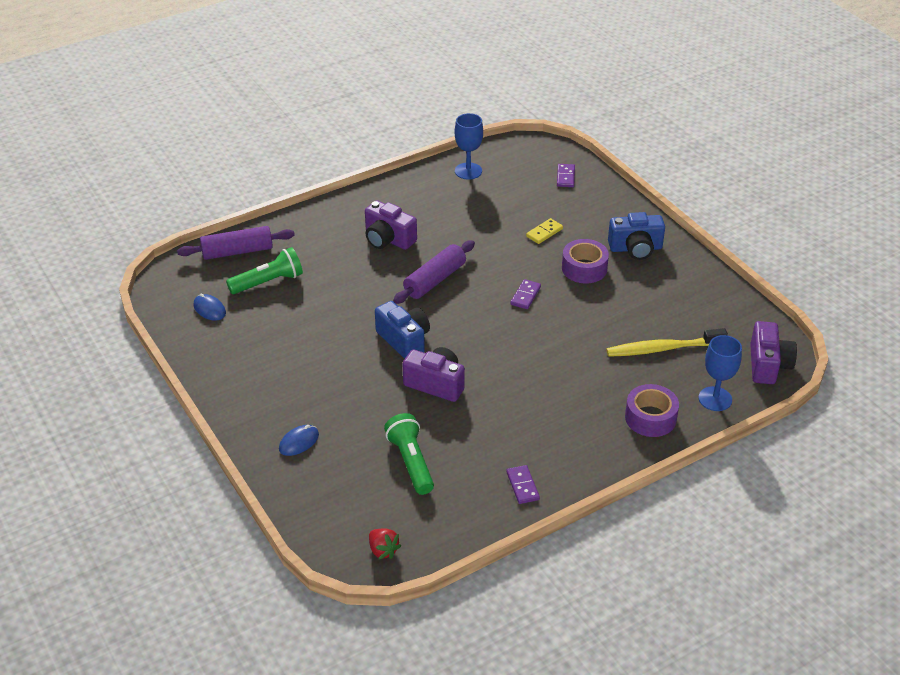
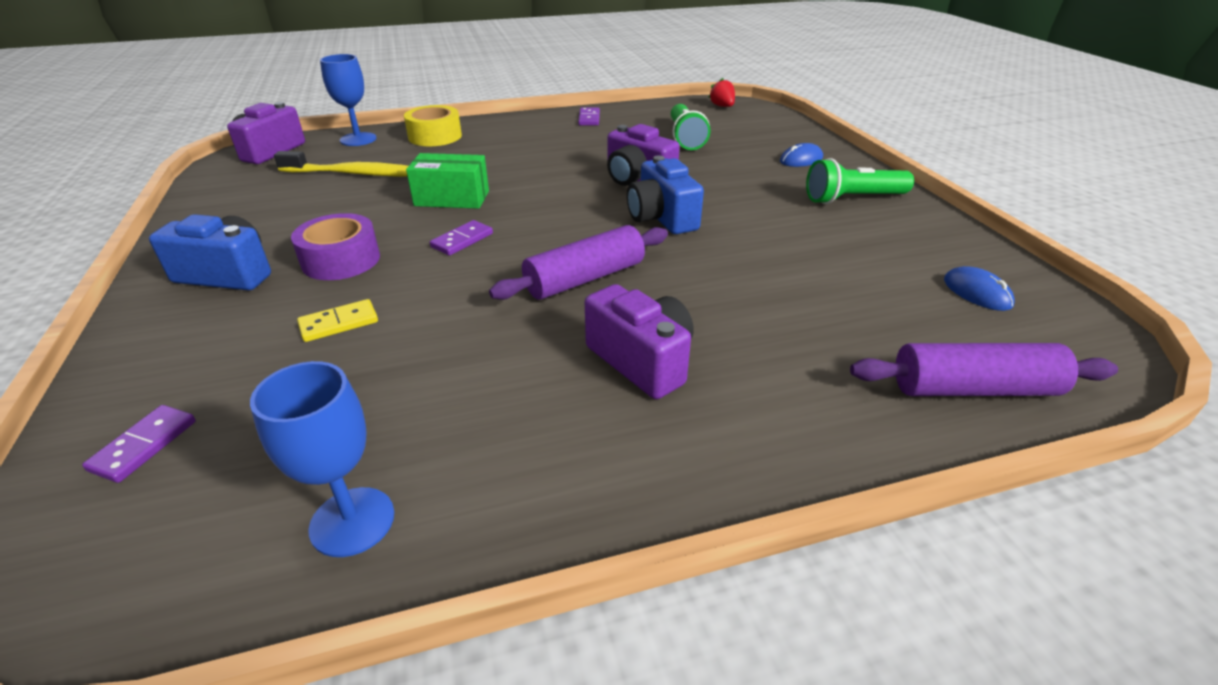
camera: 165 degrees left, 5 degrees down
(268, 282) = (883, 319): green flashlight -> green flashlight (853, 199)
(564, 334) = (452, 198): none -> green box
(650, 418) = (435, 136): purple tape -> yellow tape

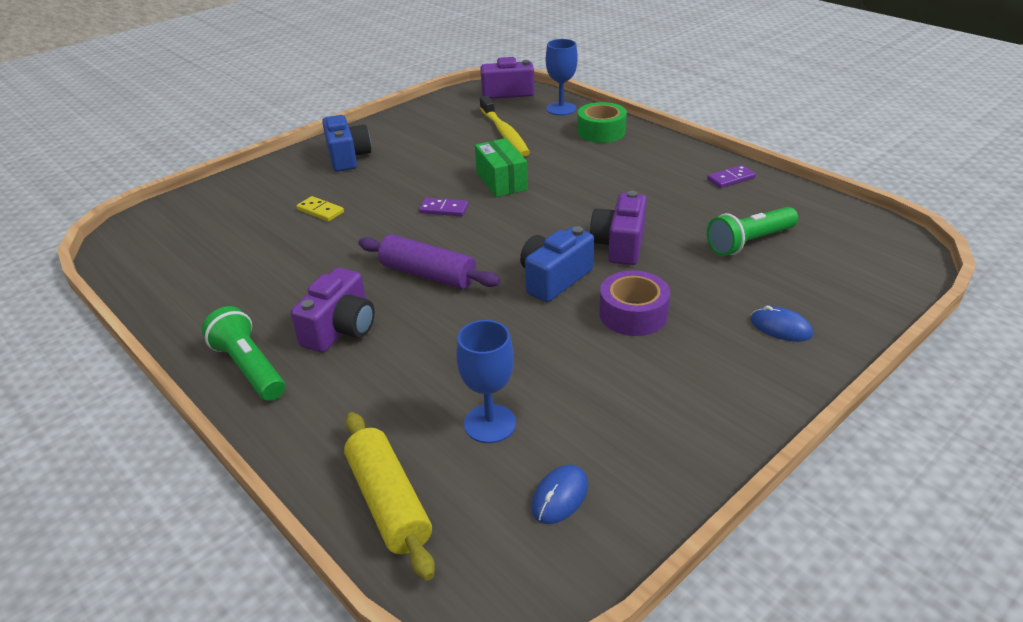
camera: 65 degrees right, 0 degrees up
(144, 445) = (202, 209): purple domino -> none
(341, 260) = (387, 181): purple tape -> purple tape (633, 314)
(352, 521) = (172, 284): blue goblet -> blue goblet (490, 424)
(435, 136) = (601, 132): yellow tape -> green tape
(722, 106) = (880, 239): red strawberry -> none
(853, 199) = (708, 382): green flashlight -> green flashlight (249, 368)
(973, 388) = (389, 502): purple rolling pin -> yellow rolling pin

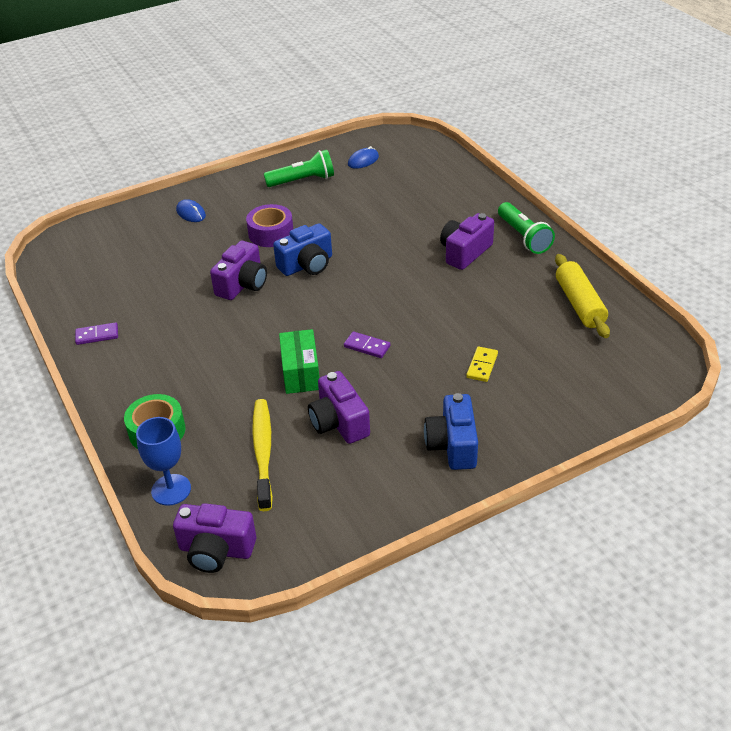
camera: 165 degrees left, 5 degrees up
(320, 211) = (482, 366): yellow domino -> yellow domino turned 60 degrees clockwise
(389, 502) = (443, 168): yellow rolling pin -> yellow rolling pin (579, 304)
(428, 274) = (396, 283): purple rolling pin -> none
(449, 156) = (339, 422): none -> purple camera
(490, 424) = (385, 190): blue goblet -> none
(749, 242) = (148, 271): green flashlight -> green flashlight (302, 180)

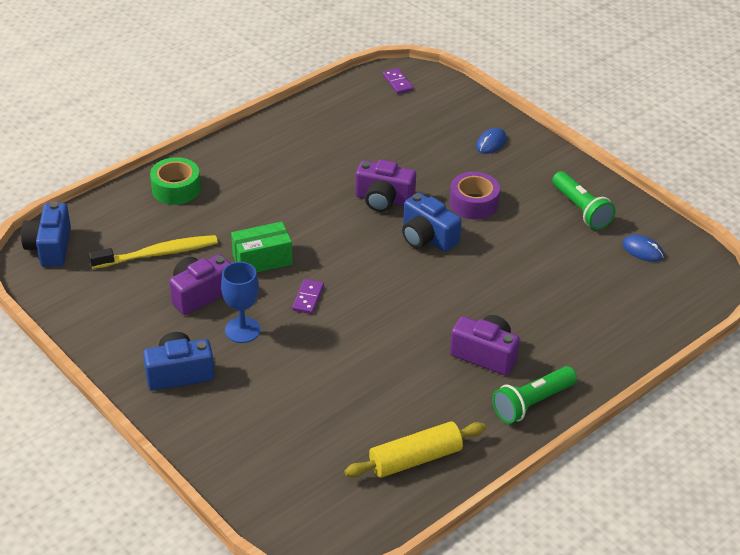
camera: 75 degrees right, 0 degrees up
(97, 335) = (289, 128): purple domino -> purple domino (397, 83)
(171, 490) = (111, 210): blue goblet -> blue goblet (242, 330)
(216, 550) = (50, 247): purple camera -> blue camera
(482, 366) = (294, 385): yellow domino -> none

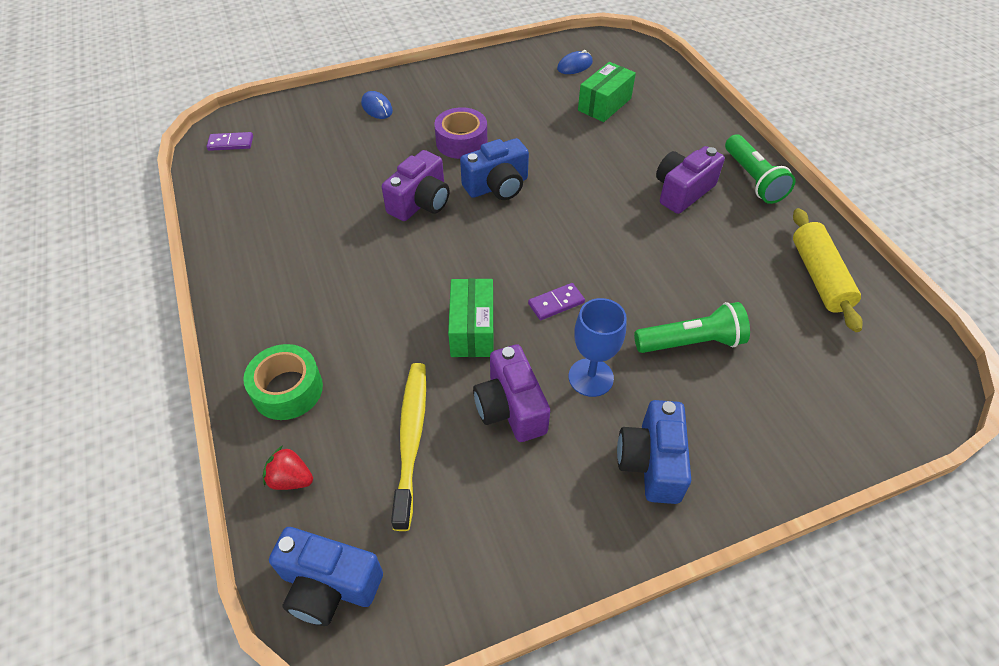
camera: 70 degrees left, 10 degrees up
(112, 211) = (291, 479): none -> red strawberry
(308, 298) = (556, 303): purple domino -> purple domino turned 60 degrees counterclockwise
(581, 209) = (505, 82): green flashlight -> green flashlight (691, 342)
(589, 282) = (604, 104): none -> green box

